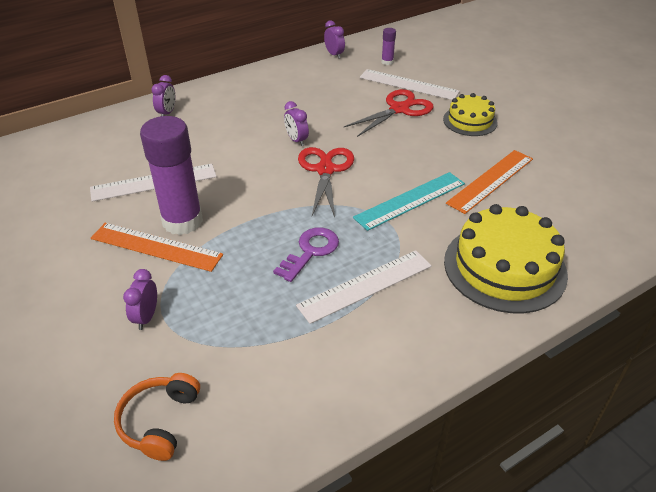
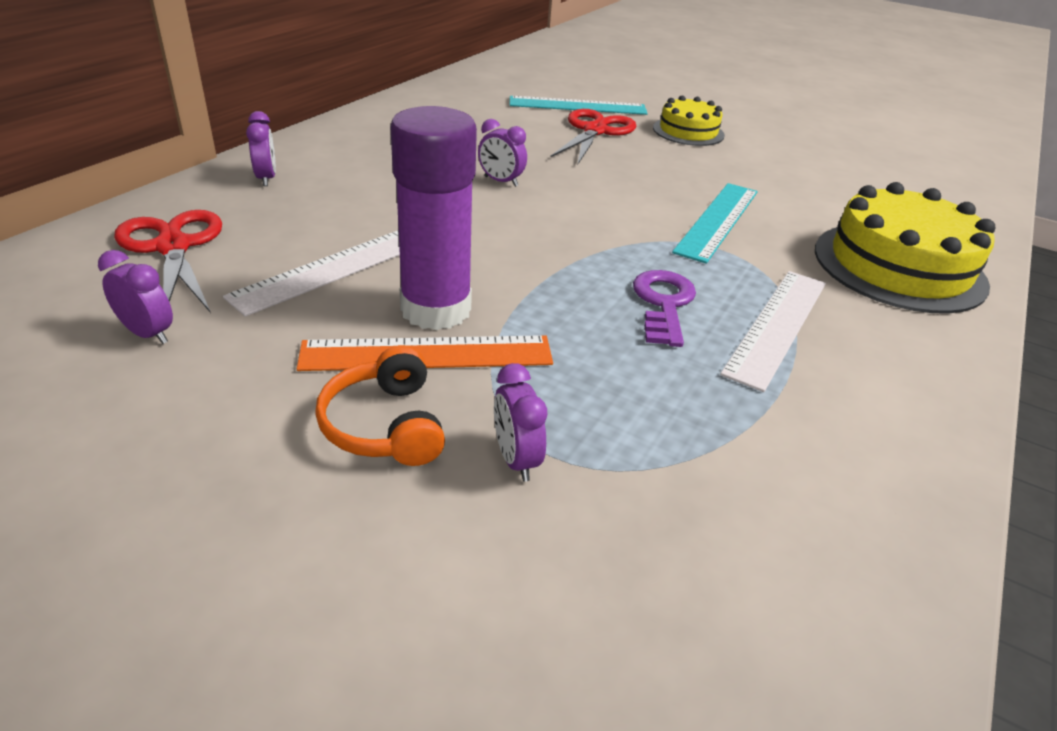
camera: 30 degrees left, 5 degrees down
(160, 421) = (707, 614): orange headphones -> orange headphones (385, 425)
(325, 170) = (576, 207): red scissors -> red scissors (173, 247)
(334, 55) = (450, 86): purple clock -> purple clock (148, 334)
(387, 62) = (526, 87): purple glue stick -> none
(408, 84) = (577, 106): white ruler -> turquoise ruler
(491, 181) = (780, 184): orange ruler -> none

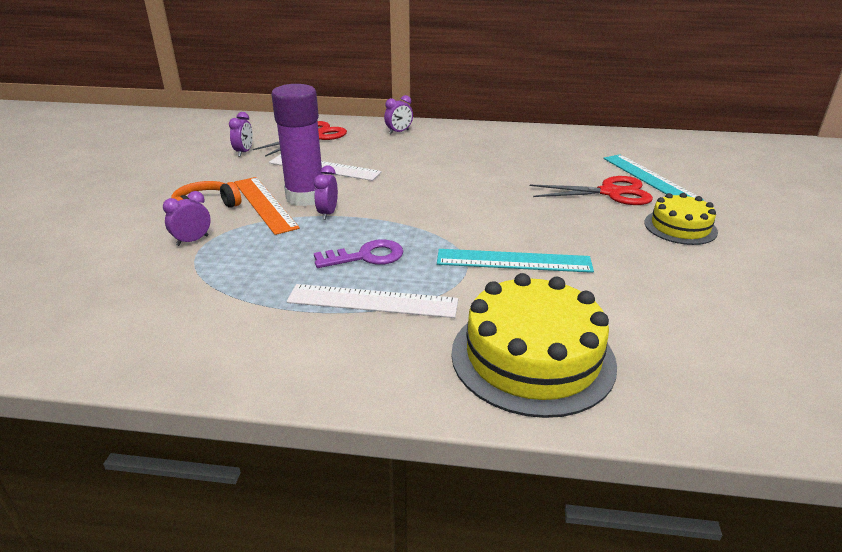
camera: 70 degrees right, 5 degrees down
(501, 181) = (474, 181): purple clock -> purple clock (328, 213)

